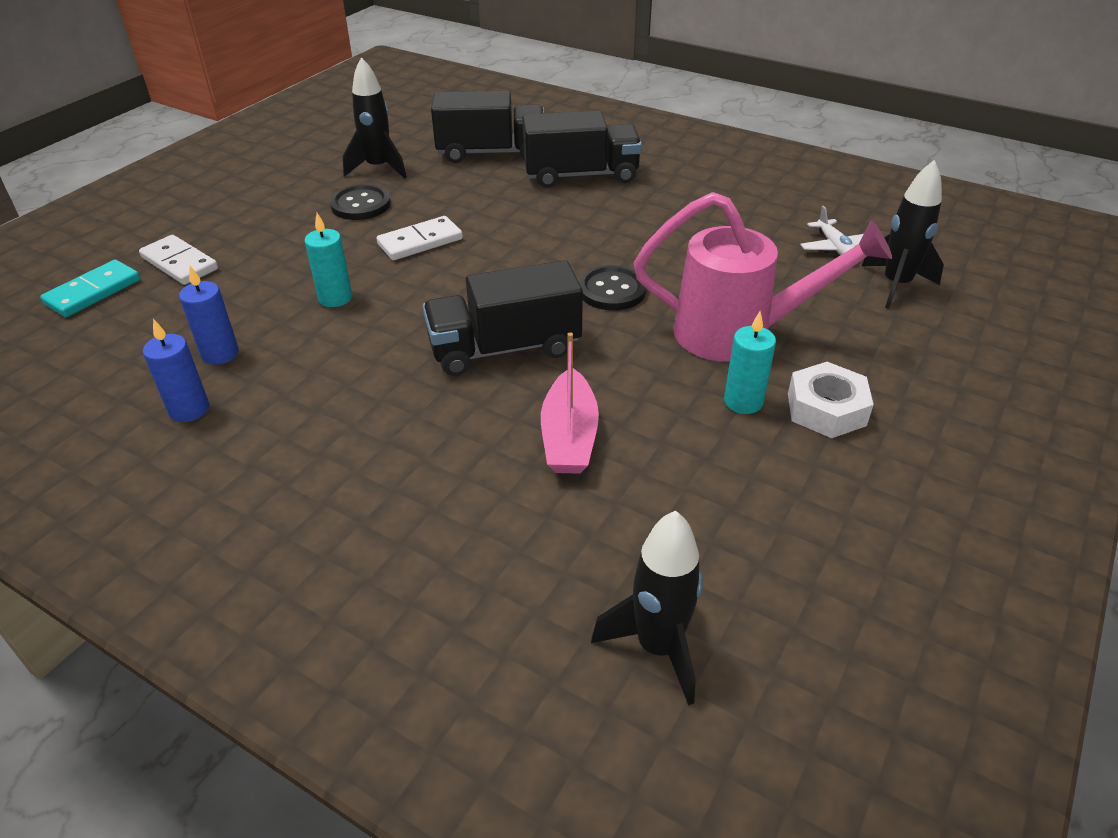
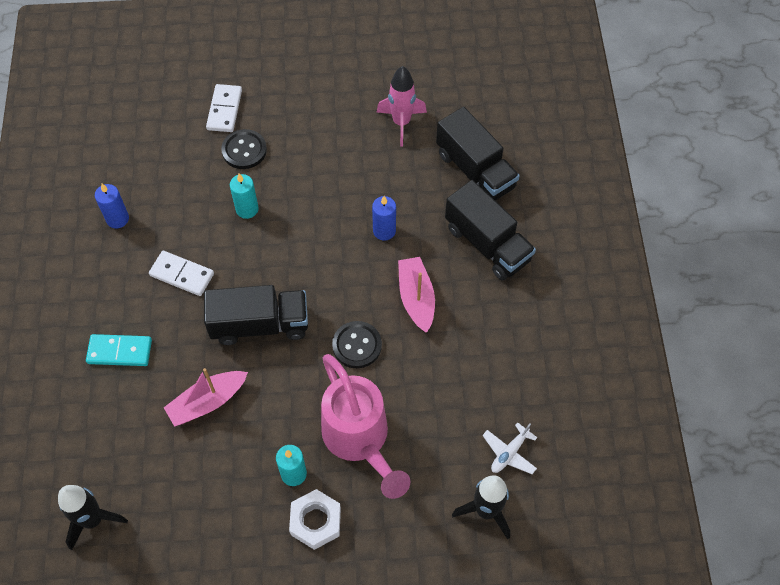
camera: 55 degrees right, 20 degrees up
(93, 292) = (173, 95): turquoise domino -> turquoise domino (120, 351)
(220, 354) = (165, 196): blue candle -> blue candle (384, 231)
(361, 205) = (350, 147): black button -> black button (244, 150)
(379, 168) = (401, 123): black rocket -> pink rocket
(420, 242) = (333, 209): white domino -> white domino (182, 275)
(505, 348) = (260, 324): black truck -> black truck turned 135 degrees clockwise
(595, 233) = (416, 298): none -> pink boat

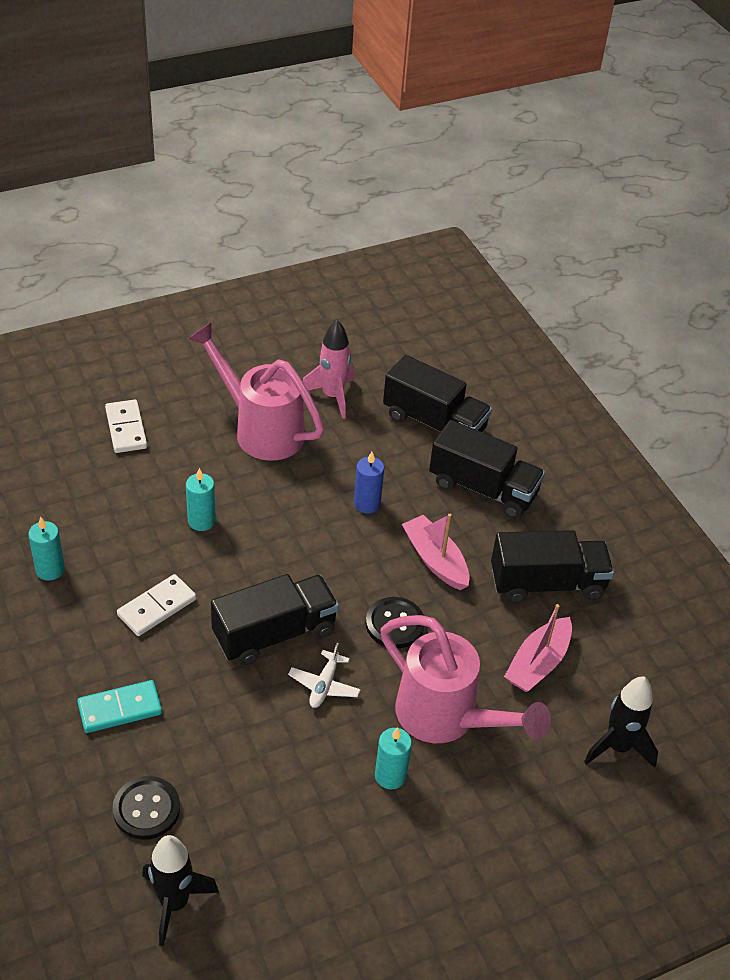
camera: 25 degrees left, 15 degrees down
(117, 219) = (50, 570): blue candle -> turquoise candle
(182, 275) = (157, 607): white domino -> white domino turned 45 degrees counterclockwise
(207, 402) = (253, 731): pink boat -> pink boat (538, 663)
(244, 150) = (169, 463): black button -> black button (146, 809)
(315, 521) = (440, 817): white nut -> none
(329, 138) = (260, 429): none -> pink watering can
(499, 347) = (547, 583): none -> black truck
(509, 453) = (611, 682): white plane -> white plane (324, 685)

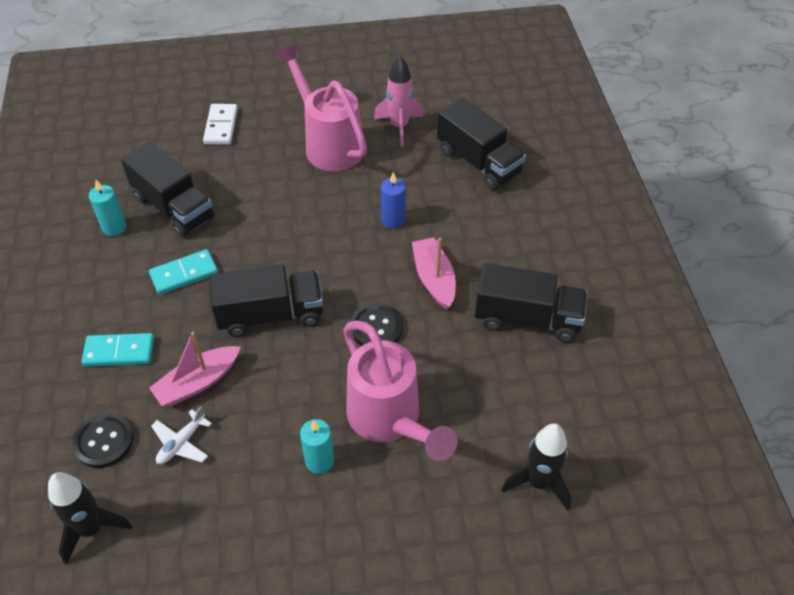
camera: 20 degrees right, 5 degrees up
(157, 607) = (184, 274): white domino -> turquoise domino
(201, 521) = (249, 210): turquoise candle -> none
(324, 685) = (294, 368): white plane -> white plane (181, 443)
(483, 488) = (500, 225): black truck -> black truck (174, 207)
(538, 663) = (492, 389): pink boat -> pink boat (197, 382)

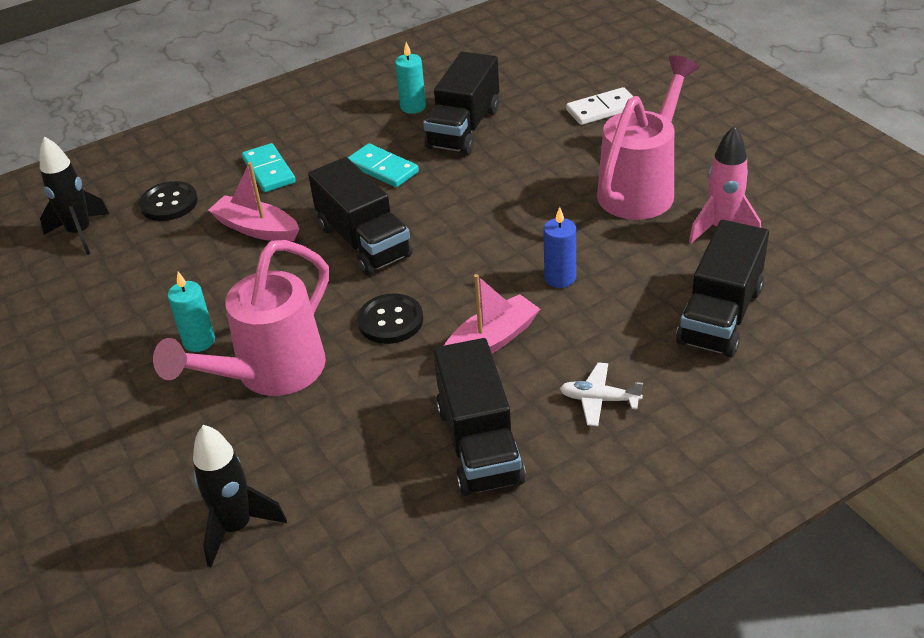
camera: 70 degrees right, 10 degrees down
(181, 443) = (184, 246): white plane -> white plane (599, 400)

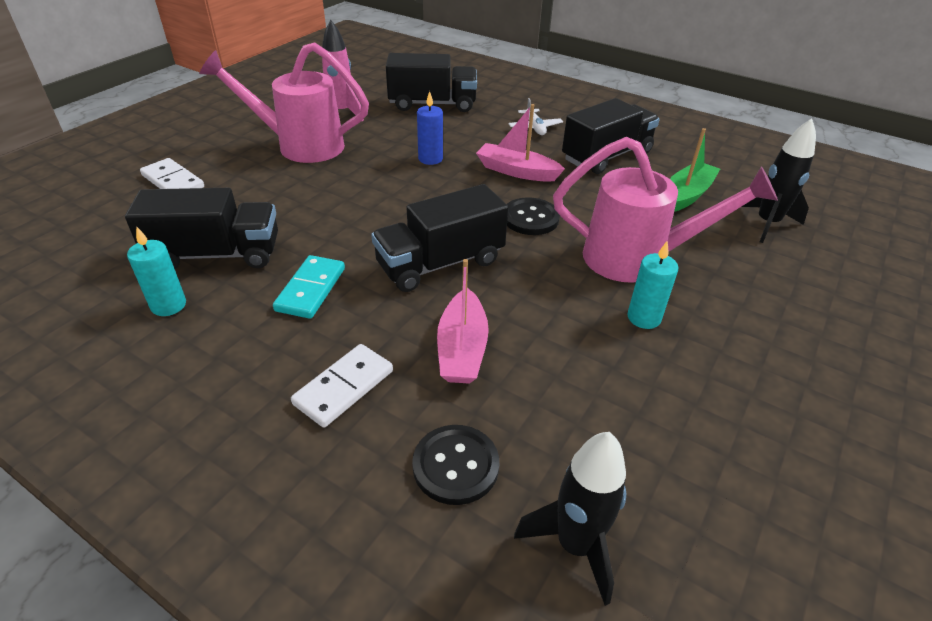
camera: 120 degrees left, 0 degrees up
(269, 171) = (344, 387): turquoise domino -> white domino
(342, 481) = (687, 195): none -> green boat
(364, 241) = (440, 263): black truck -> black truck turned 150 degrees counterclockwise

